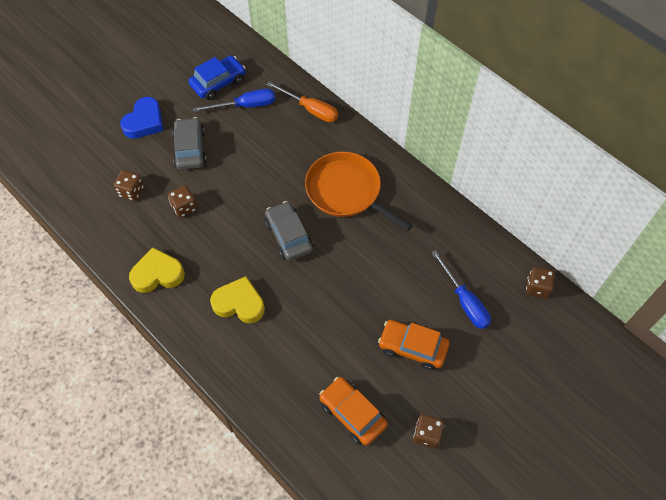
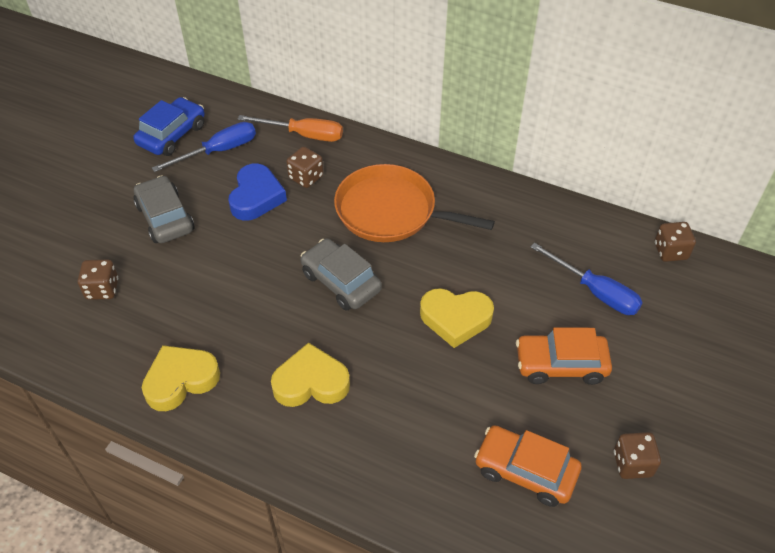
camera: 20 degrees left, 10 degrees down
(144, 122) = (89, 202): blue heart -> blue heart (256, 197)
(184, 207) = (185, 288): brown dice -> brown dice (306, 177)
(355, 289) = (455, 319): none -> yellow heart

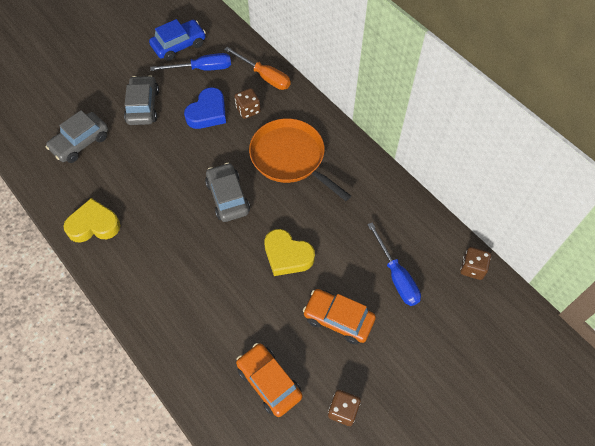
camera: 25 degrees right, 10 degrees up
(102, 289) = (80, 143): brown dice -> grey car
(311, 382) = (170, 260): yellow heart -> none

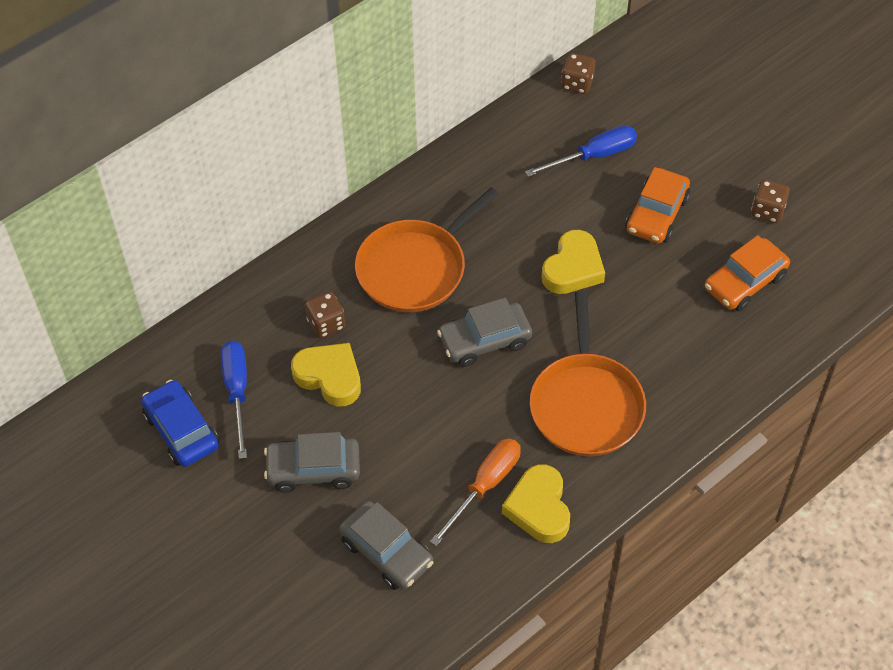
camera: 90 degrees left, 5 degrees down
(169, 258) = (586, 404): none -> orange pan
(208, 112) = (329, 377): blue heart -> yellow heart
(264, 76) = (259, 305): orange screwdriver -> orange screwdriver (485, 486)

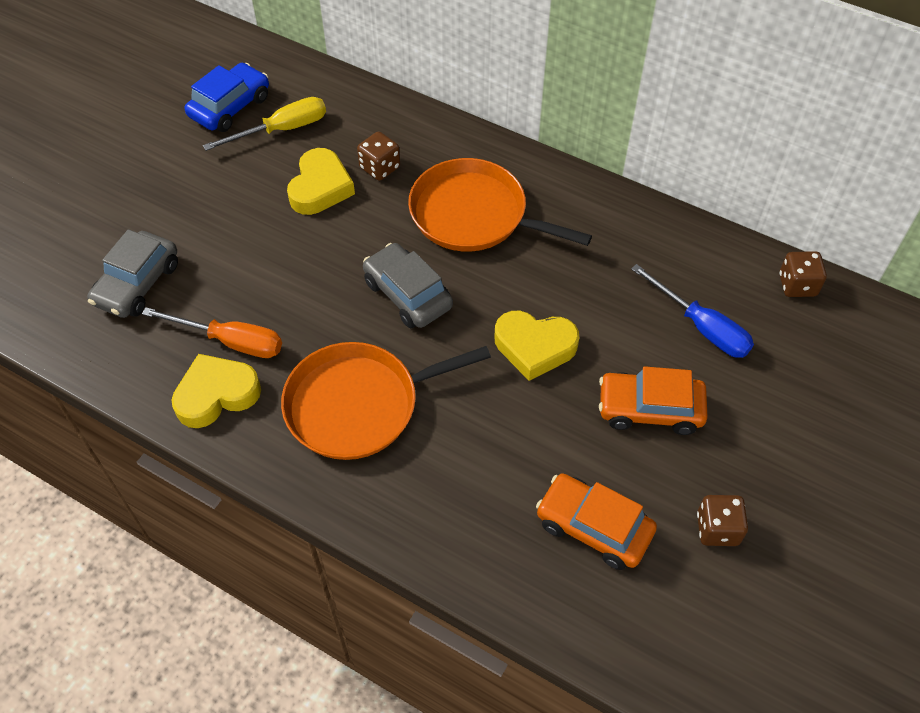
camera: 70 degrees right, 0 degrees up
(237, 392) = (282, 130): blue screwdriver -> yellow screwdriver
(313, 470) = (214, 205): grey car -> none

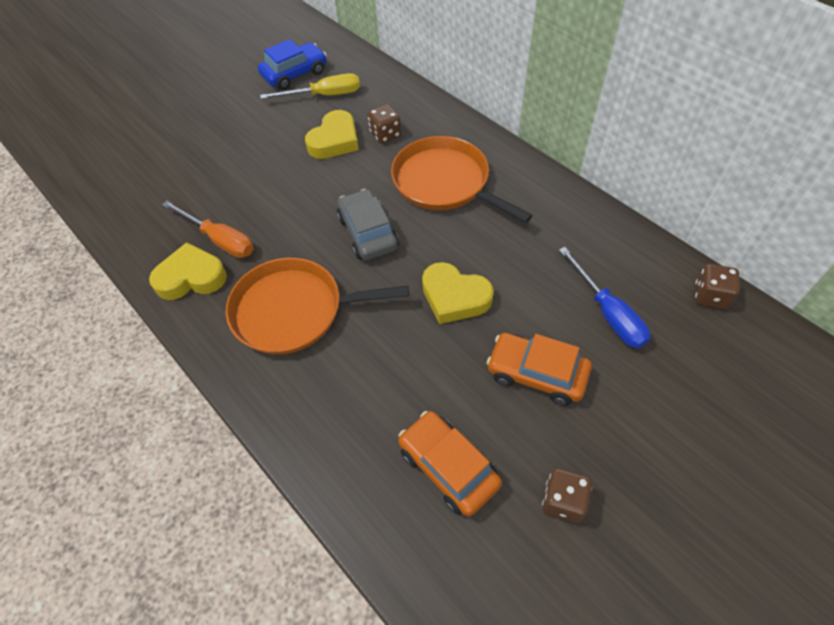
camera: 20 degrees right, 0 degrees up
(137, 284) = (174, 184): grey car -> none

